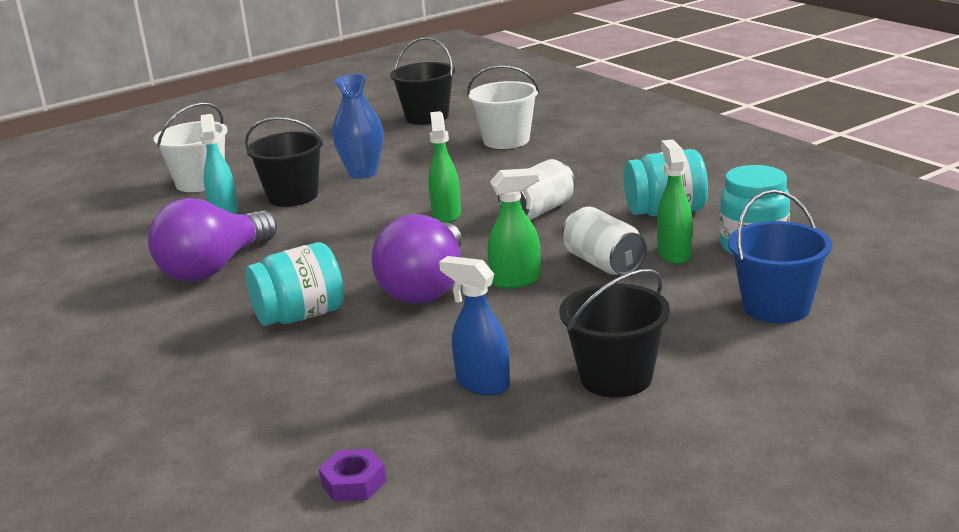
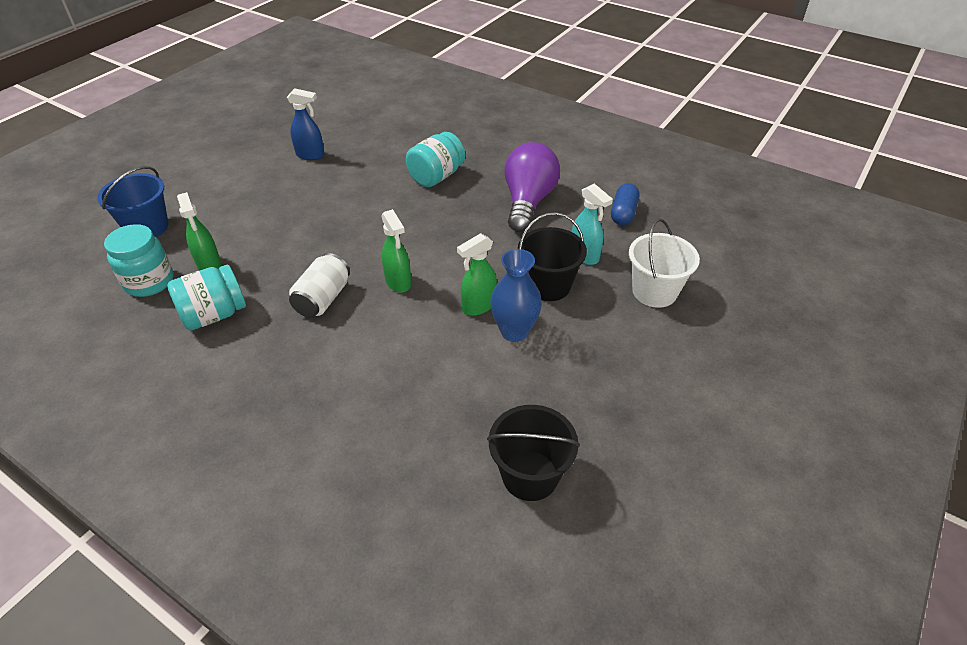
camera: 155 degrees right, 20 degrees up
(122, 242) = (623, 213): none -> blue capsule
(353, 483) = (347, 109): purple nut -> none
(426, 287) = (372, 208): purple light bulb -> none
(506, 140) = (399, 425): white bucket -> none
(516, 281) = (316, 222): green spray bottle -> green spray bottle (478, 306)
(603, 264) = (259, 247): white can -> none
(616, 377) = (243, 169): black bucket -> none

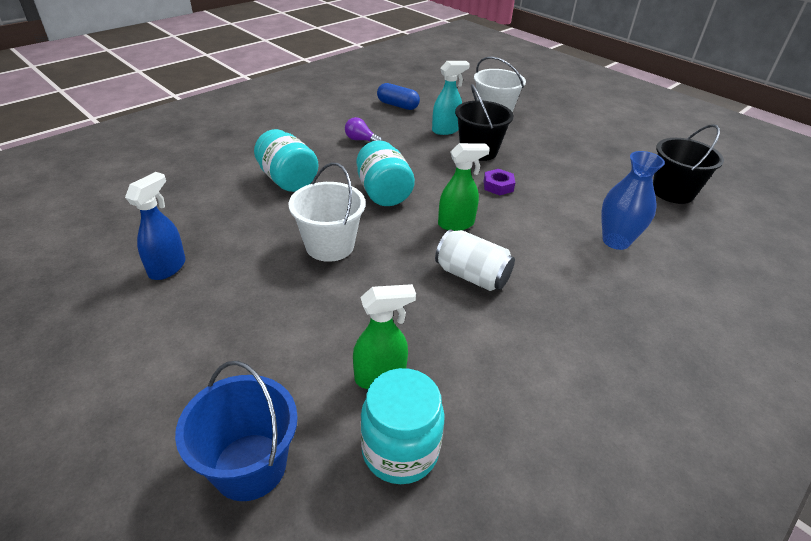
camera: 80 degrees left, 5 degrees down
(214, 315) = (485, 370): turquoise jar -> turquoise jar (383, 193)
(349, 216) = (329, 246): none -> white bucket
(478, 306) = (498, 186): green spray bottle -> purple nut
(514, 331) = (531, 174): blue vase -> blue vase (616, 241)
(528, 202) = (361, 140): purple light bulb -> purple light bulb, size x0.42

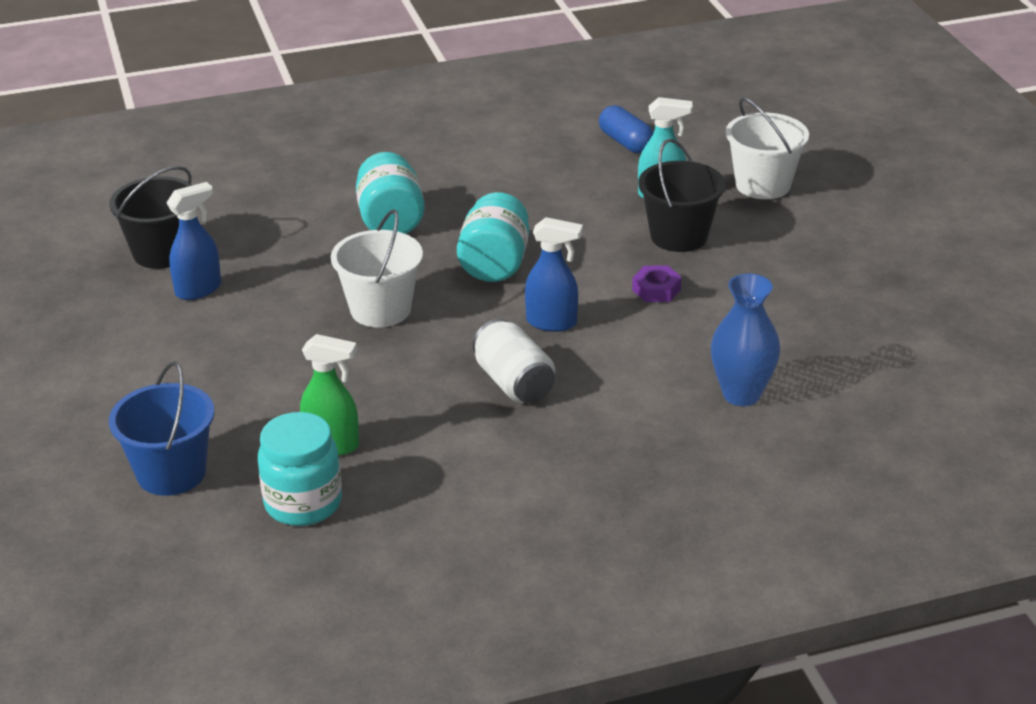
camera: 30 degrees right, 5 degrees down
(361, 140) = (526, 186): purple light bulb -> none
(456, 224) = (552, 323): green spray bottle -> blue spray bottle
(672, 192) = (909, 357): black bucket -> black bucket (162, 252)

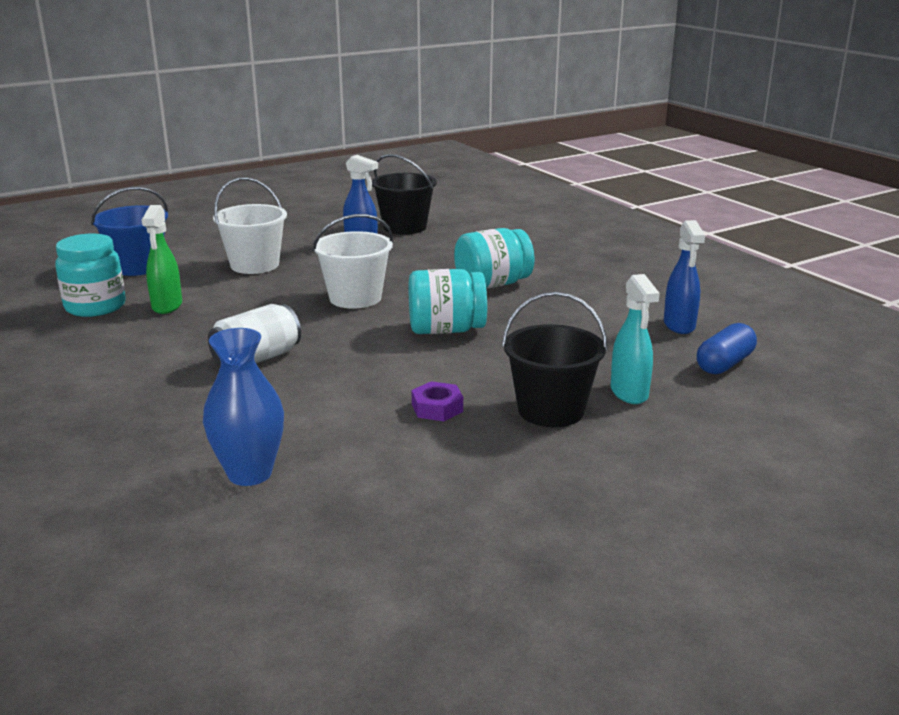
camera: 75 degrees right, 10 degrees down
(552, 323) = (358, 364): blue spray bottle -> blue spray bottle (679, 325)
(763, 185) = (706, 452): white bucket -> white bucket (255, 265)

